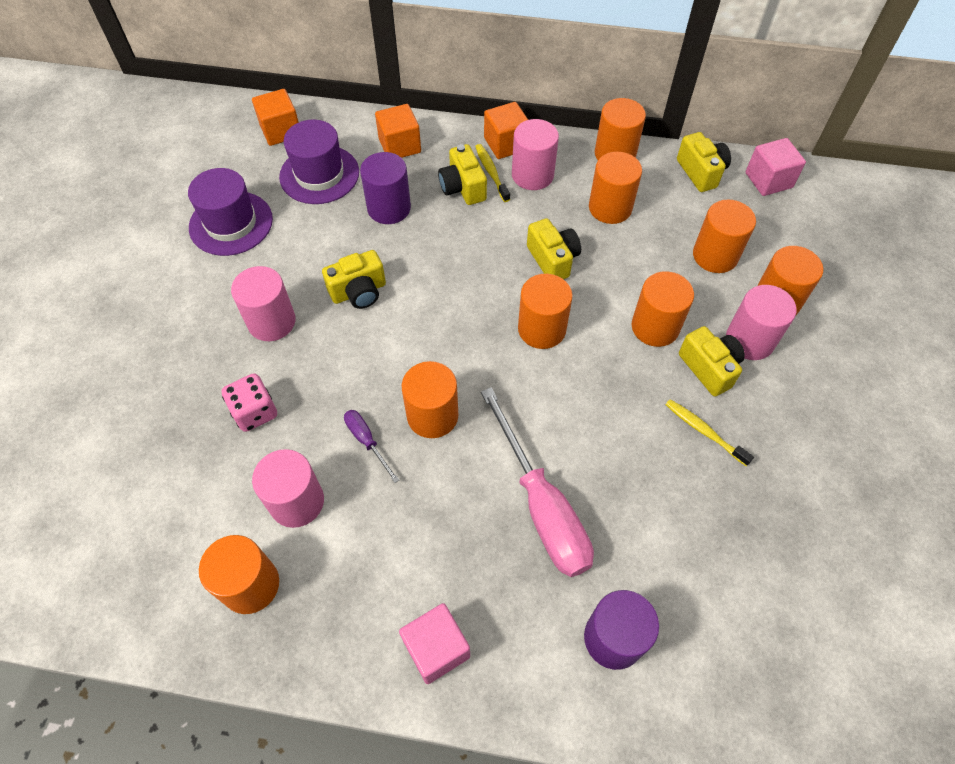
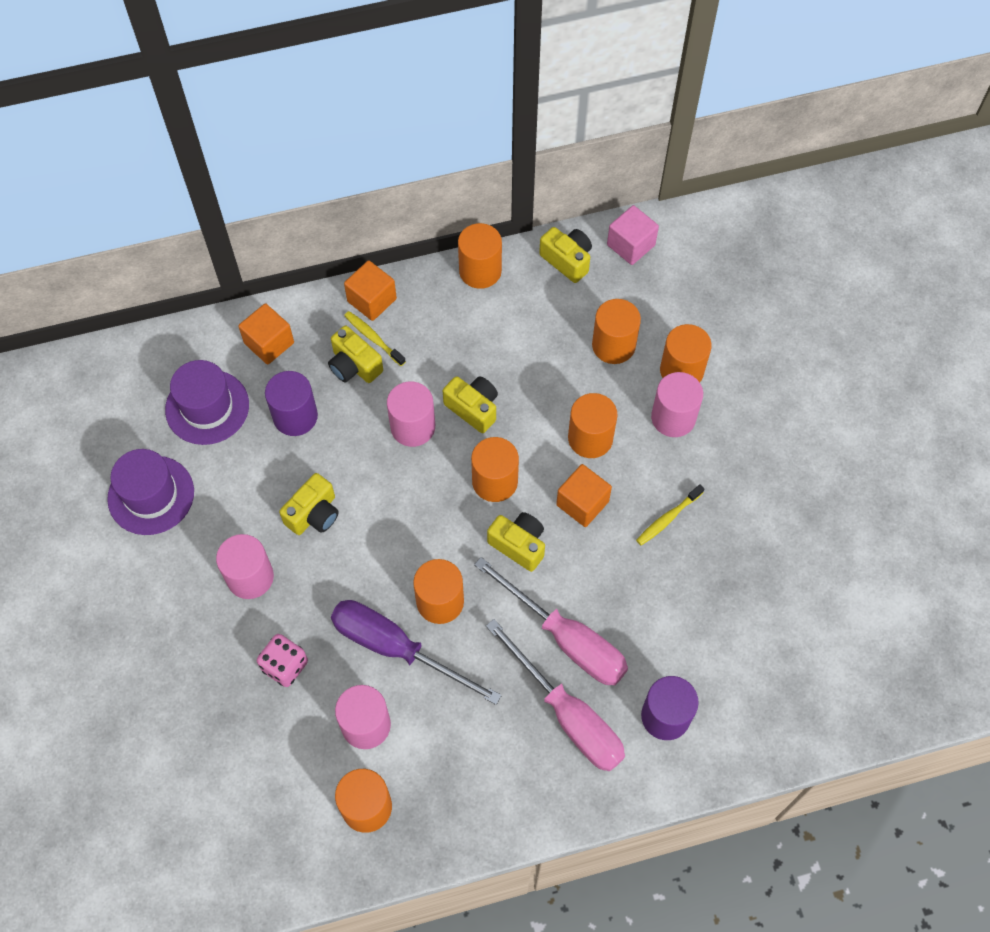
camera: 25 degrees left, 5 degrees up
(281, 131) = (139, 373): orange cube -> orange cube (582, 503)
(367, 441) = (396, 648): purple screwdriver -> purple screwdriver, size x2.23
(436, 648) = (538, 785): pink cube -> none
(505, 586) = (567, 715): none -> pink screwdriver
(532, 175) = (413, 325): pink cylinder -> pink cylinder (413, 427)
(610, 207) = (501, 332): orange cylinder -> none
(704, 432) = (668, 518): yellow toothbrush -> yellow toothbrush turned 60 degrees counterclockwise
(709, 368) = (650, 458): yellow camera -> yellow camera (519, 545)

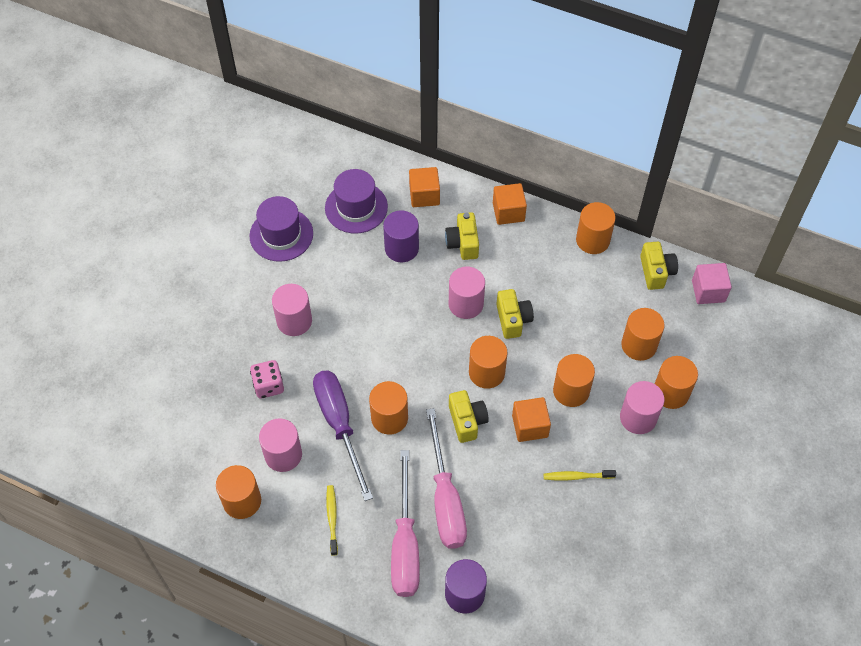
camera: 40 degrees right, 5 degrees down
(314, 514) = (362, 312): yellow camera -> none
(373, 338) = (489, 235): yellow toothbrush -> yellow toothbrush (332, 519)

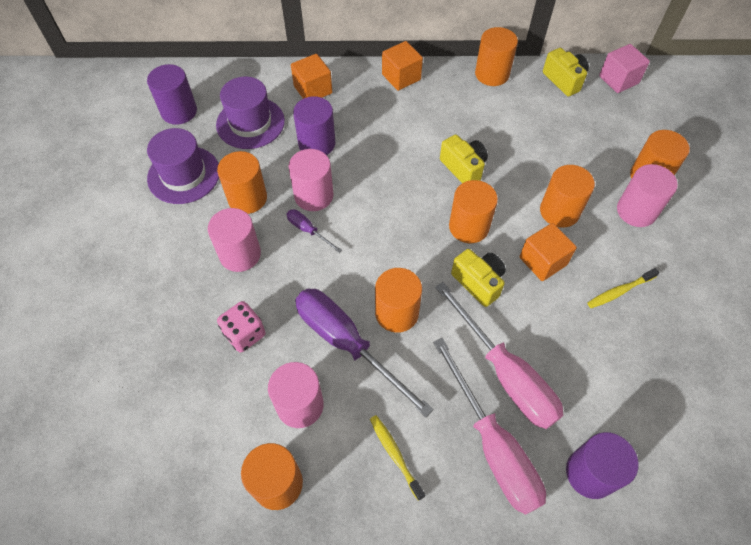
camera: 25 degrees left, 0 degrees up
(302, 173) = (179, 111): none -> purple cylinder
(356, 323) = (308, 230): none -> purple screwdriver
(463, 243) = (374, 118): yellow camera -> none
(466, 304) = (409, 171): pink cylinder -> pink cylinder (313, 195)
(639, 345) = (592, 146): orange cylinder -> orange cylinder (247, 198)

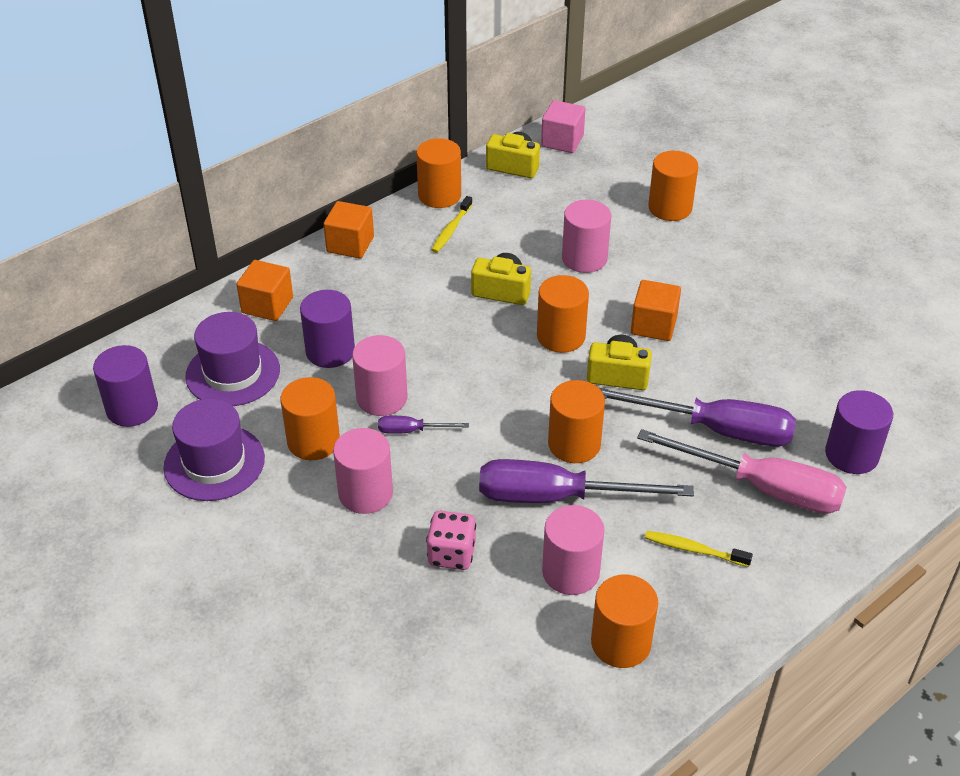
camera: 40 degrees left, 15 degrees down
(505, 374) = (715, 429): pink screwdriver -> purple screwdriver
(559, 211) = (625, 278): orange cylinder -> none
(620, 291) = (738, 310): yellow toothbrush -> yellow toothbrush (451, 229)
(636, 211) = (687, 241): pink cylinder -> pink cylinder (584, 258)

